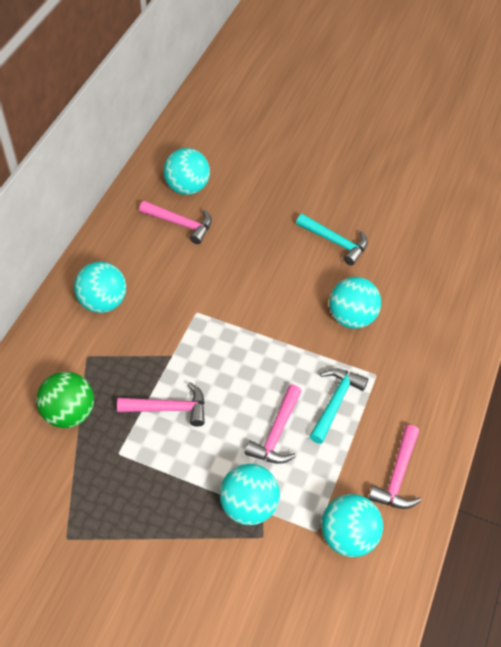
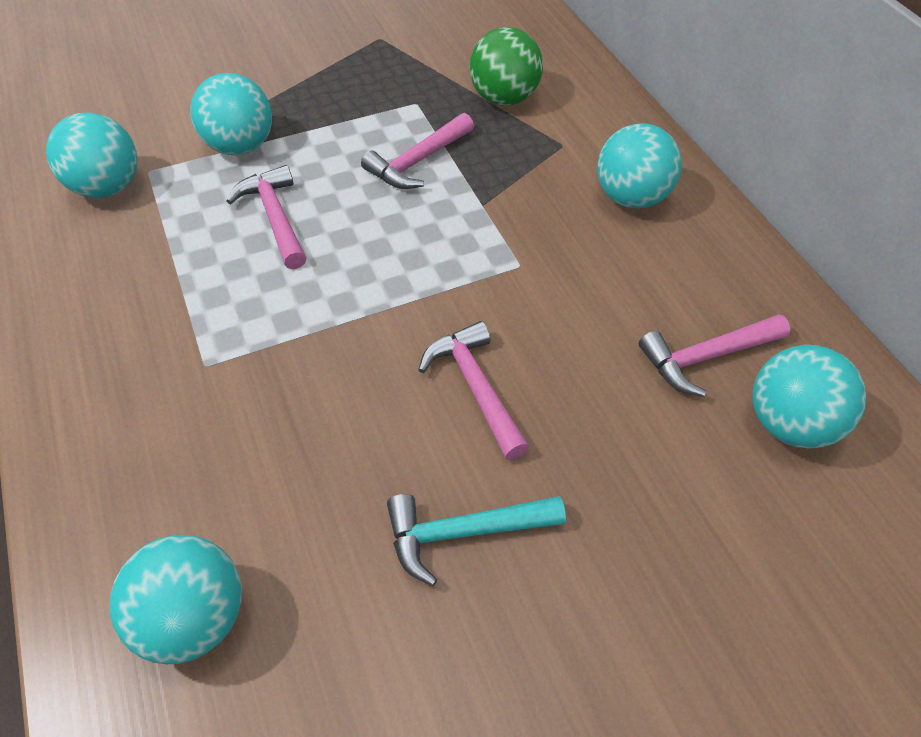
camera: 135 degrees right, 0 degrees up
(335, 402) = (233, 294): turquoise hammer -> none
(352, 317) = (311, 419): turquoise ball -> turquoise ball (194, 616)
(397, 476) = (86, 272): pink hammer -> pink hammer (475, 387)

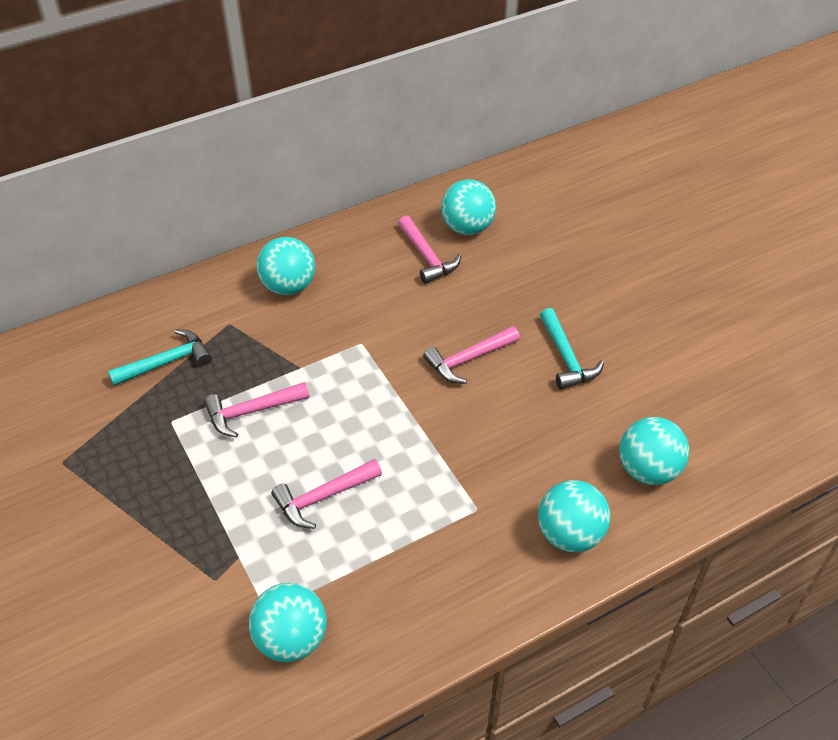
camera: 95 degrees left, 5 degrees down
(240, 146) = (231, 544): turquoise ball -> turquoise ball (569, 534)
(417, 162) = (251, 412): pink hammer -> pink hammer turned 120 degrees clockwise
(504, 98) = (167, 362): green ball -> turquoise hammer

